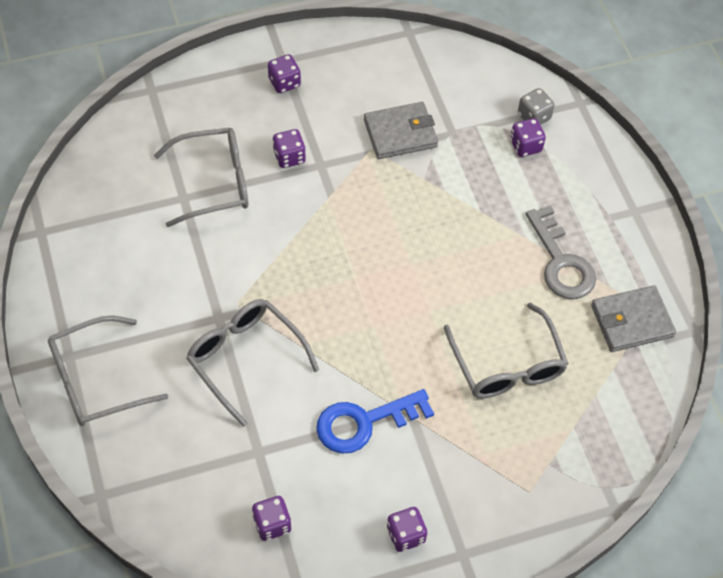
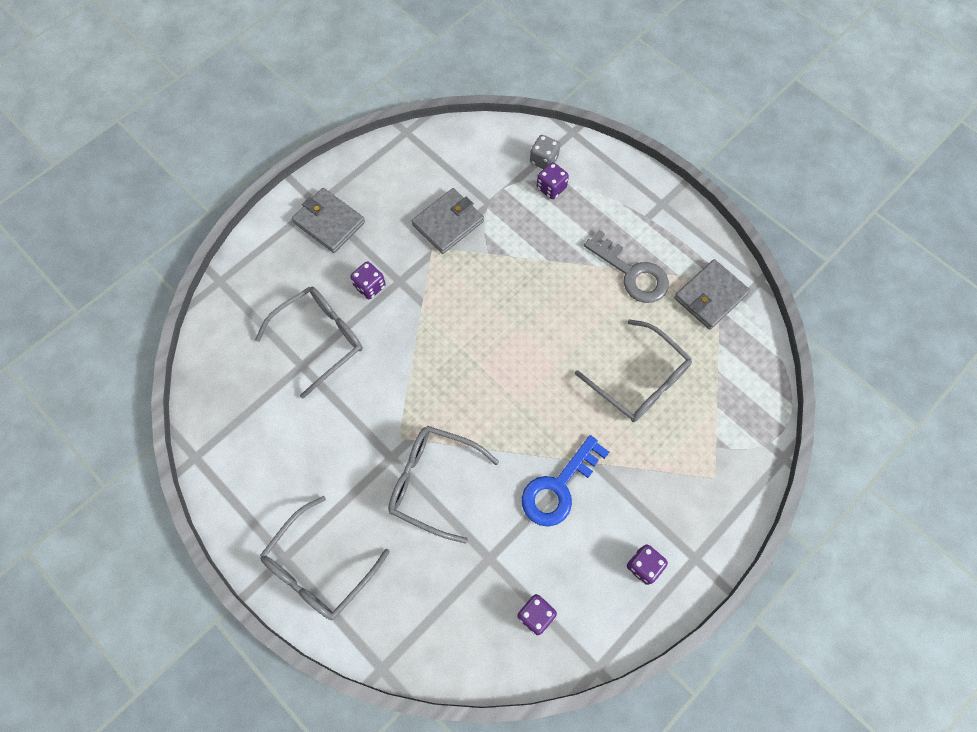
camera: 25 degrees left, 10 degrees up
(284, 83) = (329, 222): purple dice -> grey wallet

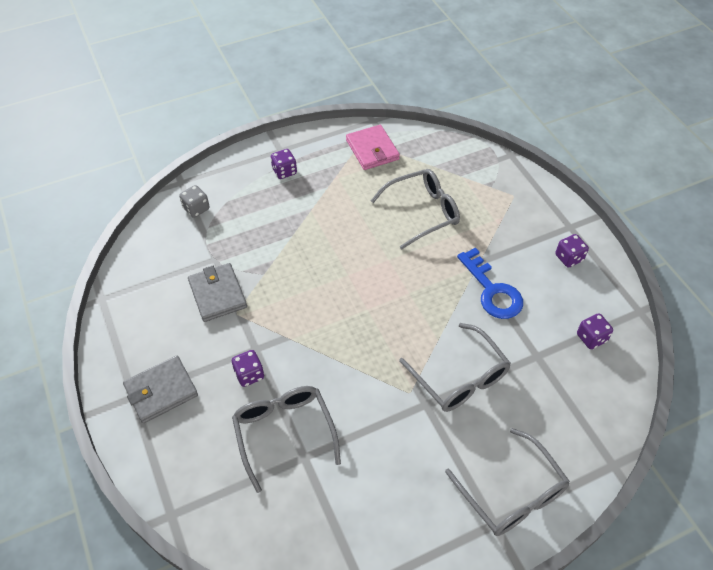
camera: 70 degrees left, 15 degrees down
(433, 482) = (460, 377): grey glasses -> grey glasses turned 75 degrees counterclockwise
(551, 188) = (226, 212): purple dice -> purple dice (284, 171)
(631, 273) = (330, 187): grey key -> none
(710, 296) = (372, 150): grey wallet -> pink wallet

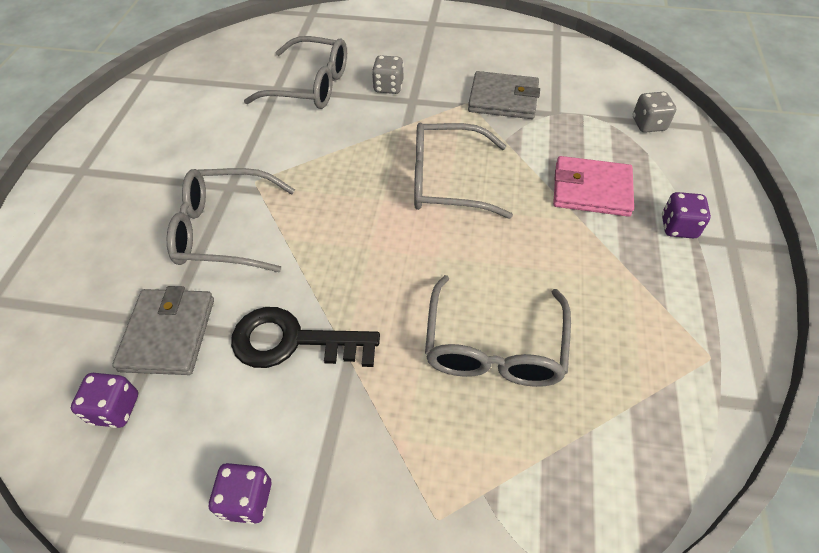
camera: 125 degrees right, 0 degrees up
(161, 391) = (422, 37): grey wallet -> grey wallet (168, 334)
(249, 374) = (388, 87): purple dice -> grey dice
(372, 150) = (680, 359): pink wallet -> pink wallet (591, 190)
(492, 290) = (293, 341): blue key -> black key
(512, 493) = (83, 198): grey glasses -> grey glasses (447, 181)

